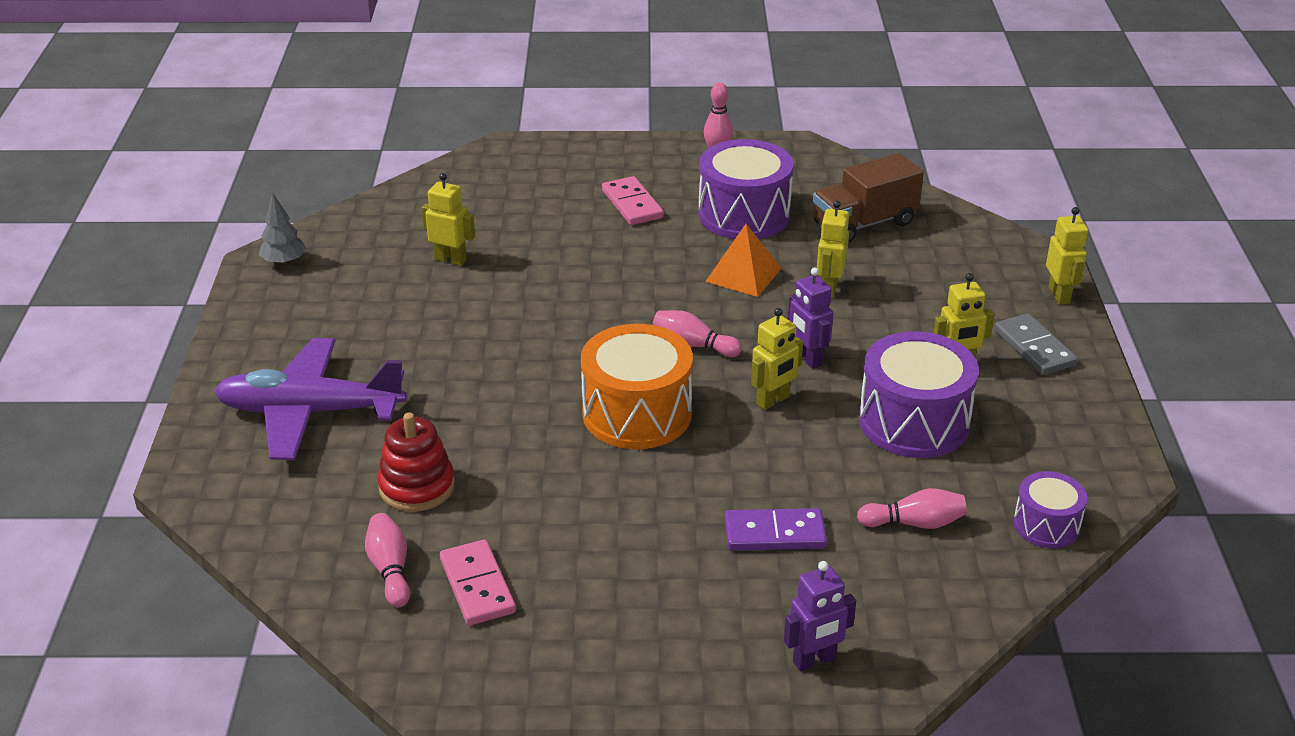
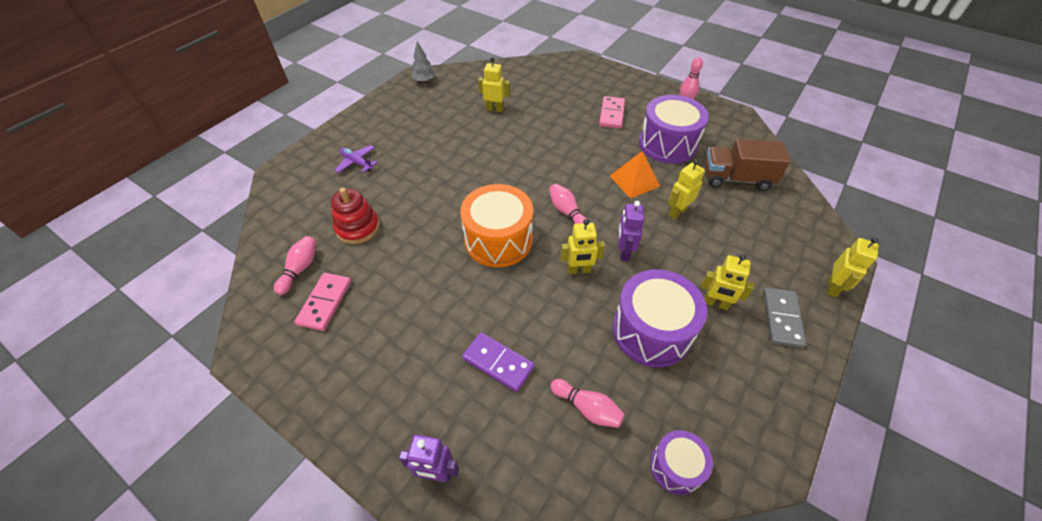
camera: 35 degrees right, 15 degrees up
(310, 412) = (357, 162): purple plane -> purple plane, size x0.46
(450, 259) = (495, 109): yellow robot -> yellow robot turned 45 degrees counterclockwise

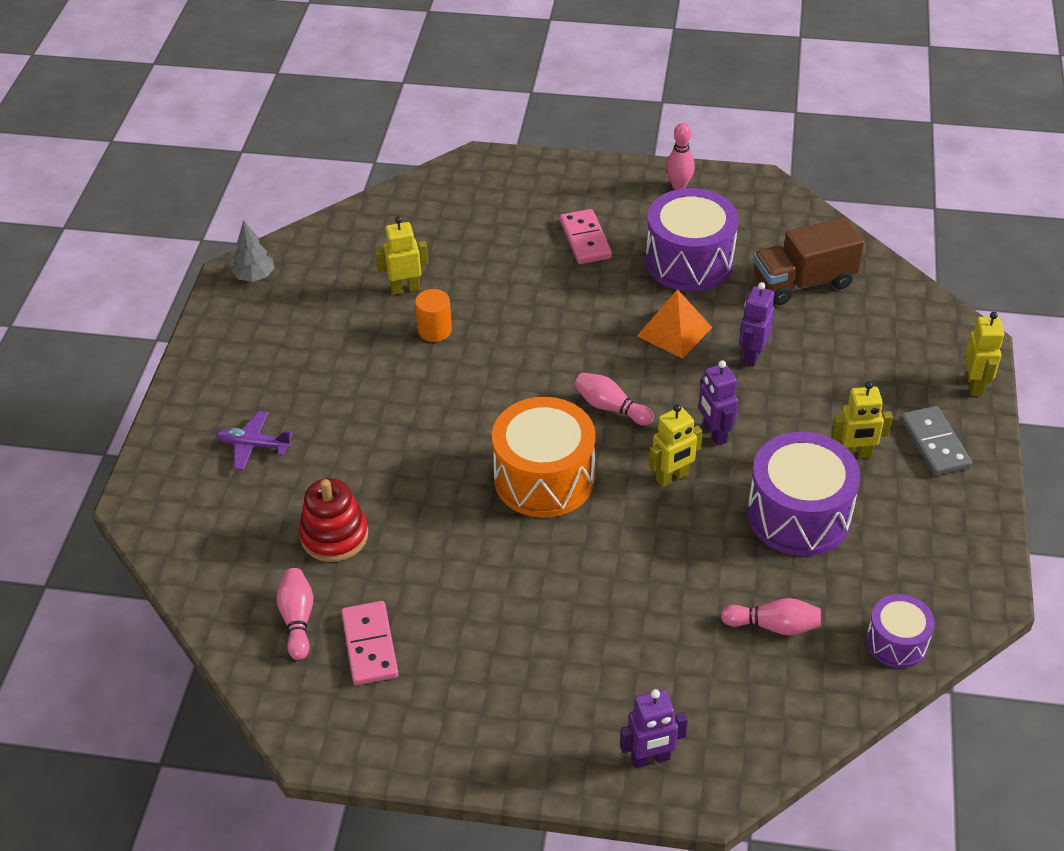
camera: 25 degrees left, 5 degrees down
(495, 135) = (434, 330): none -> orange cylinder
(498, 363) = (643, 622): purple domino -> none
(677, 212) = (752, 355): yellow robot -> purple robot

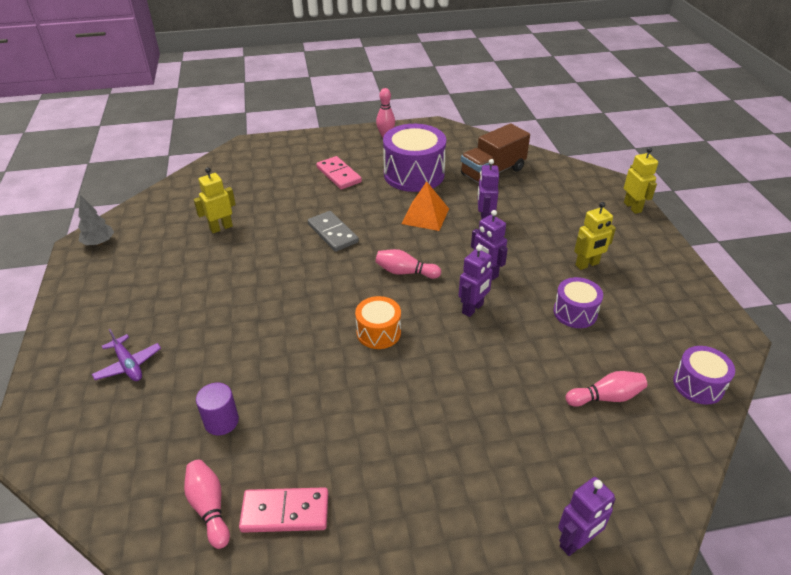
camera: 20 degrees left, 5 degrees down
(254, 445) = (128, 365): purple plane -> purple plane turned 120 degrees counterclockwise
(334, 536) = (221, 421): red stacking toy -> purple cylinder
(369, 645) = (285, 512): pink domino -> pink domino turned 60 degrees counterclockwise
(434, 330) = (253, 250): orange cylinder -> none
(544, 478) = (378, 332): orange drum -> orange drum, size x0.55
(672, 477) = (473, 309): yellow robot -> purple robot
(799, 515) = (575, 312): purple drum -> purple drum, size x0.55
(934, 443) = (632, 246): grey domino -> grey domino (332, 233)

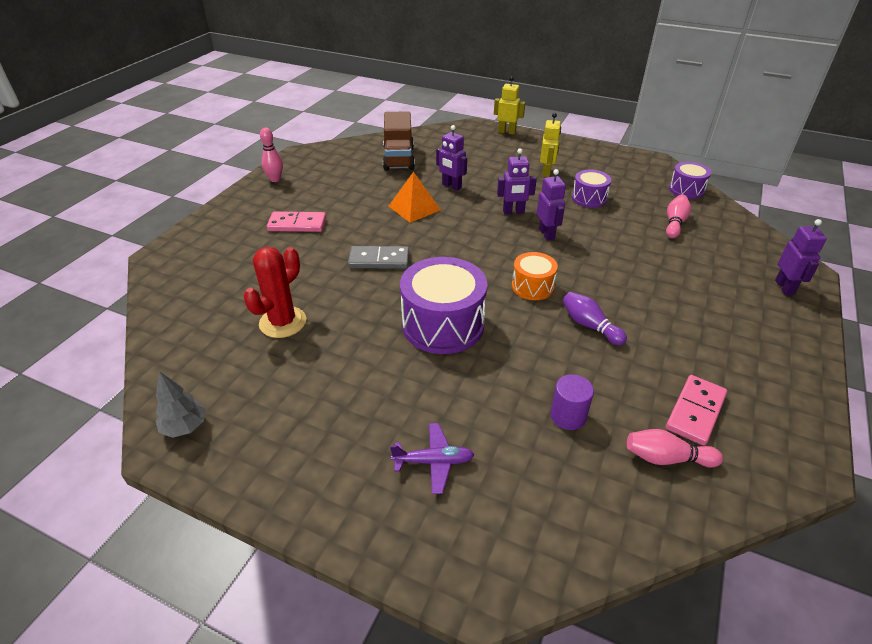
camera: 55 degrees left, 0 degrees up
(221, 228) = (283, 322): yellow robot -> red cactus
(353, 392) = (589, 325): none -> purple bowling pin
(405, 272) = (473, 245): pink bowling pin -> none
(414, 174) = (352, 190): purple drum -> purple drum (443, 324)

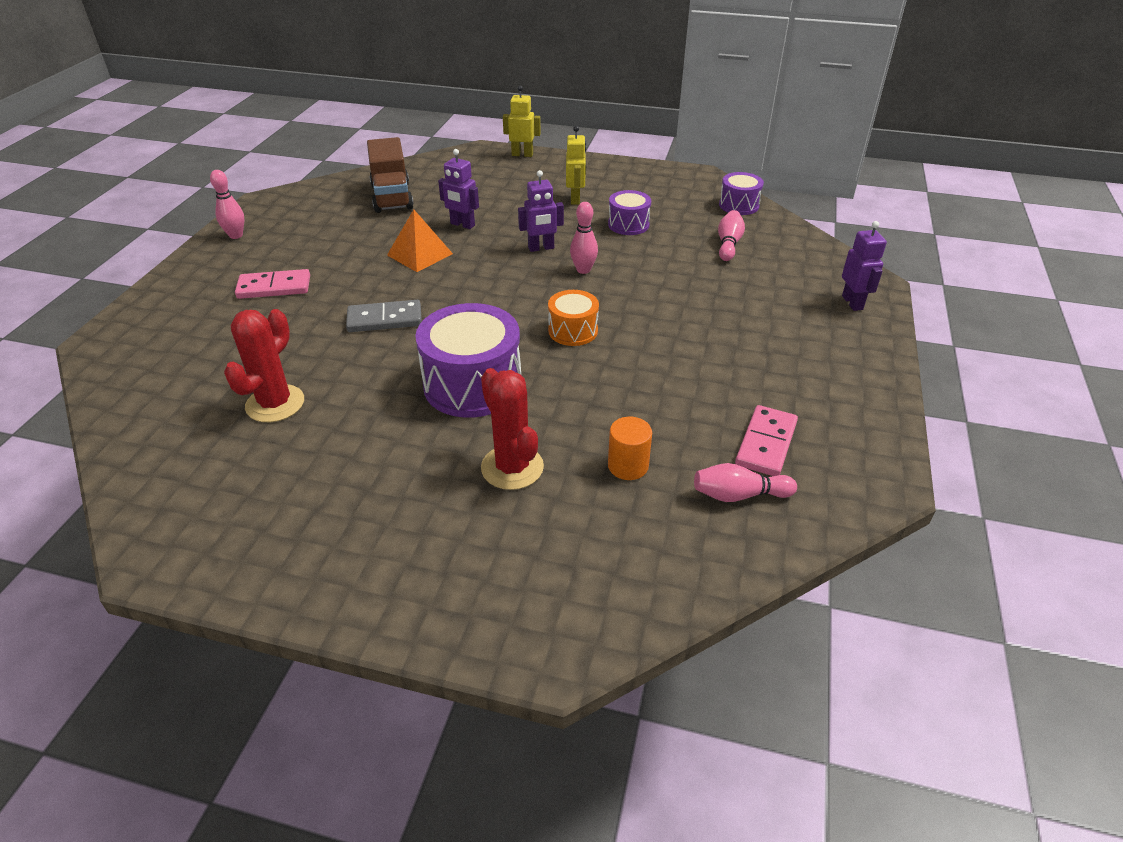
camera: 10 degrees left, 0 degrees up
(185, 427) = (172, 536): grey tree -> none
(433, 462) = (481, 533): purple plane -> none
(467, 404) = (512, 467): none -> red cactus
(547, 234) = (583, 270): purple robot -> pink bowling pin
(568, 416) = (628, 466): purple cylinder -> orange cylinder
(589, 325) = (642, 366): purple bowling pin -> none

